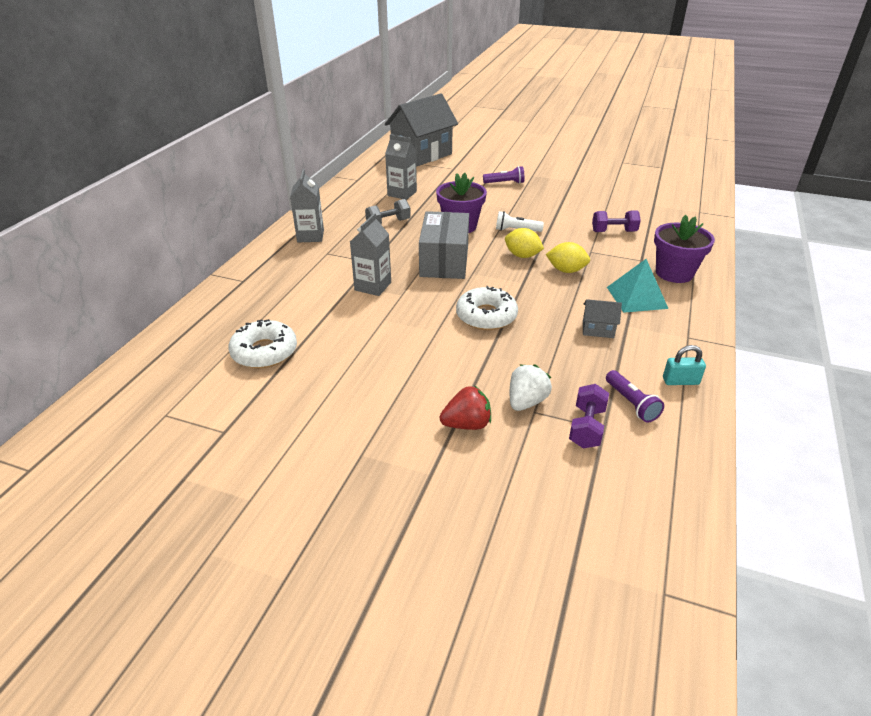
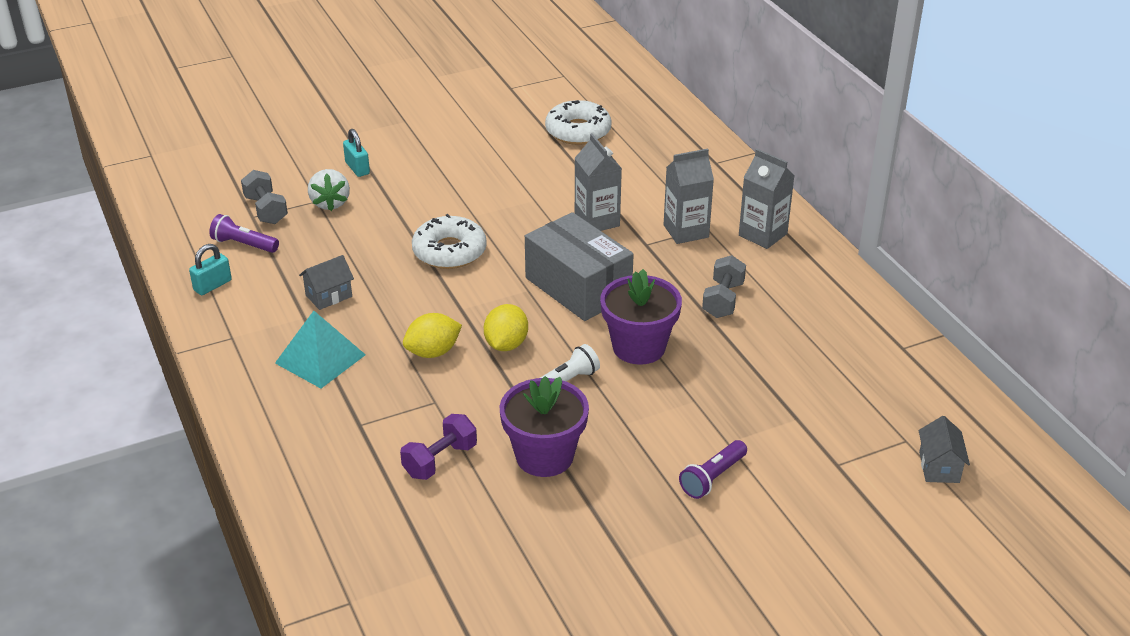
camera: 135 degrees right, 0 degrees up
(402, 193) = (800, 358): grey carton -> grey carton (686, 231)
(422, 155) = (939, 467): grey house -> grey house, size x0.40
(467, 424) = (357, 168): red strawberry -> turquoise padlock
(522, 256) = (506, 344): yellow lemon -> yellow lemon turned 60 degrees counterclockwise
(586, 427) = (266, 210): purple dumbbell -> grey dumbbell
(674, 273) = (302, 424): purple flower pot -> purple flower pot (544, 456)

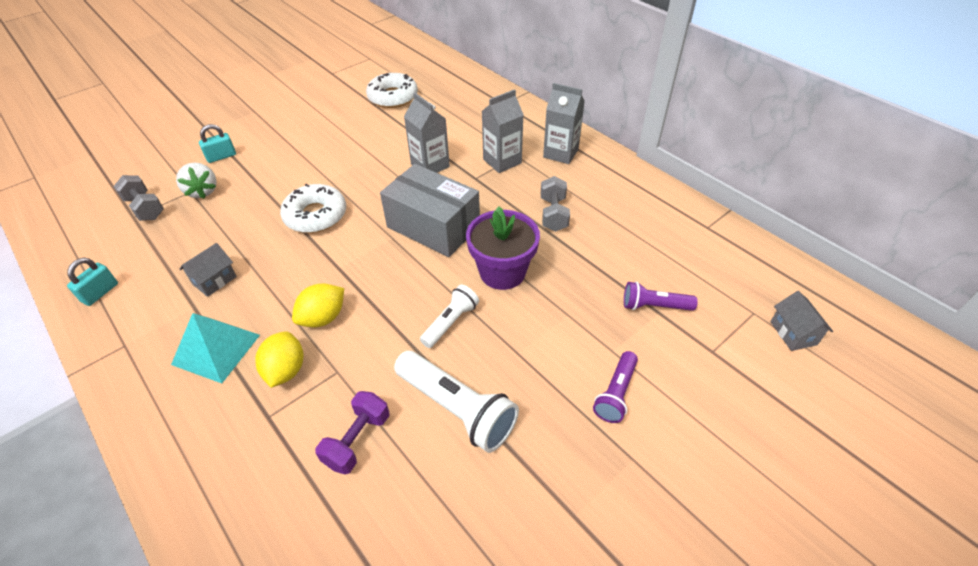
camera: 15 degrees left, 10 degrees up
(244, 244) = (127, 245): purple flashlight -> purple flashlight (654, 306)
(357, 168) = (221, 156): turquoise padlock -> turquoise padlock turned 75 degrees counterclockwise
(506, 344) = (388, 295): yellow lemon -> yellow lemon (286, 370)
(544, 456) = (457, 409): purple flower pot -> white flashlight

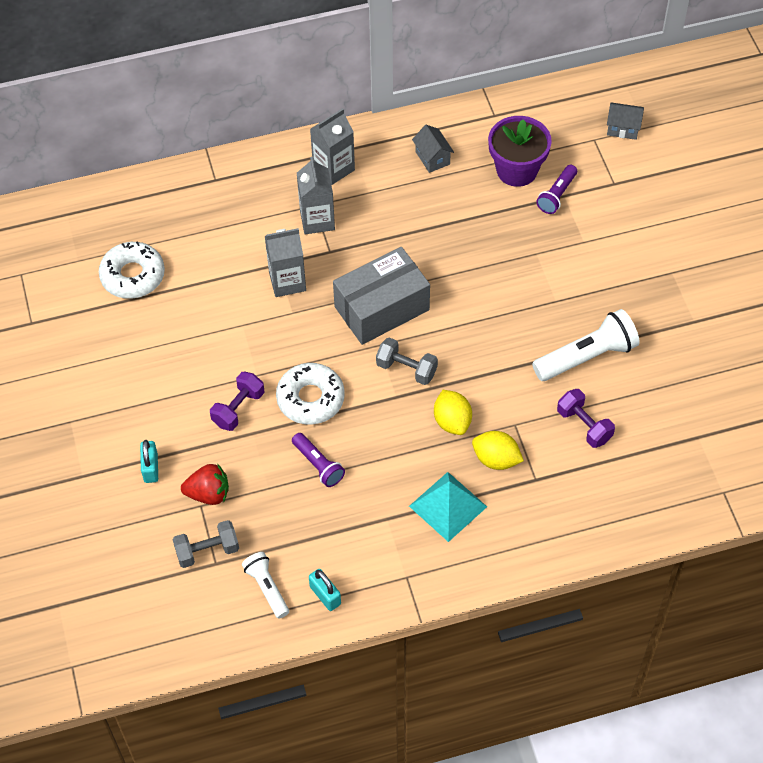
camera: 65 degrees left, 10 degrees up
(202, 191) = (208, 494): white strawberry -> red strawberry
(214, 280) = (359, 498): grey house -> grey house (432, 158)
(291, 180) = (238, 408): none -> purple dumbbell
(450, 322) = (504, 333): white flashlight -> white flashlight (267, 588)
(502, 272) = (468, 278): purple flower pot -> purple flower pot (517, 170)
(553, 214) = (417, 212): grey dumbbell -> grey dumbbell (406, 369)
(616, 393) = (620, 257): purple flashlight -> purple flashlight (318, 465)

